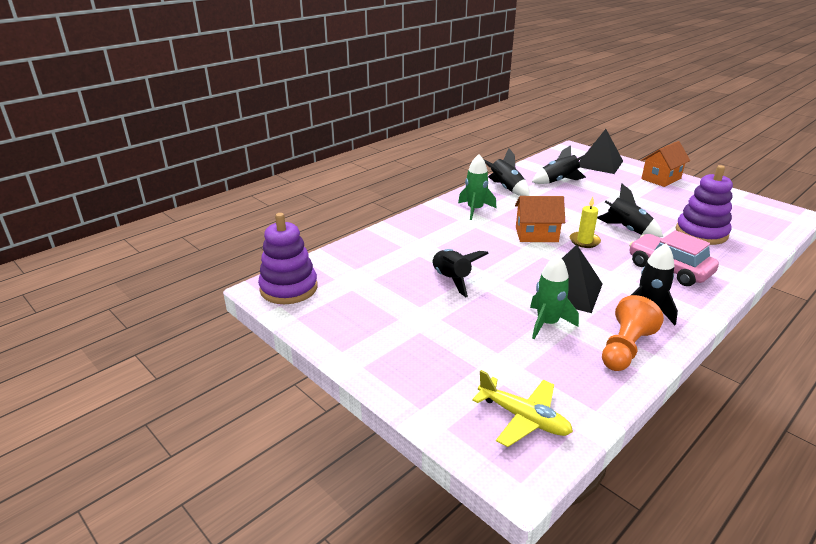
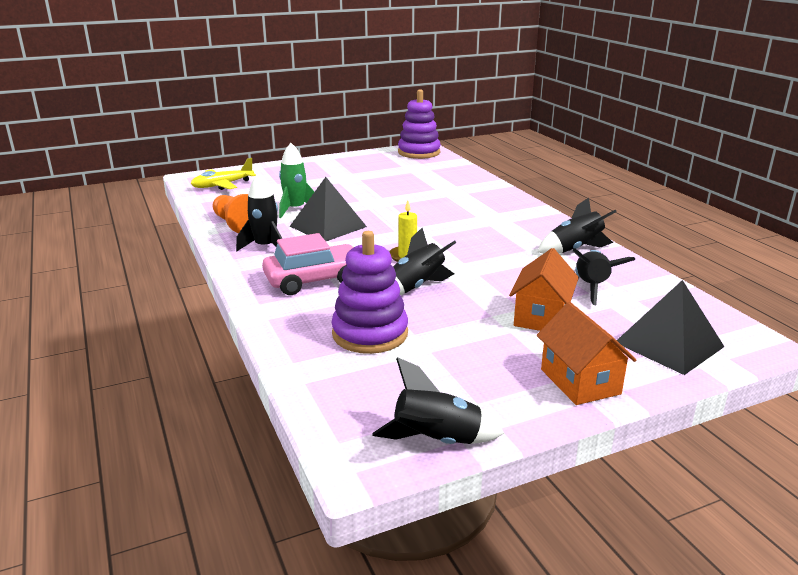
camera: 110 degrees right, 5 degrees down
(452, 280) = (386, 193): black rocket -> black rocket (436, 441)
(475, 210) = (518, 223): green rocket -> none
(536, 234) = (440, 238): orange house -> orange house (541, 317)

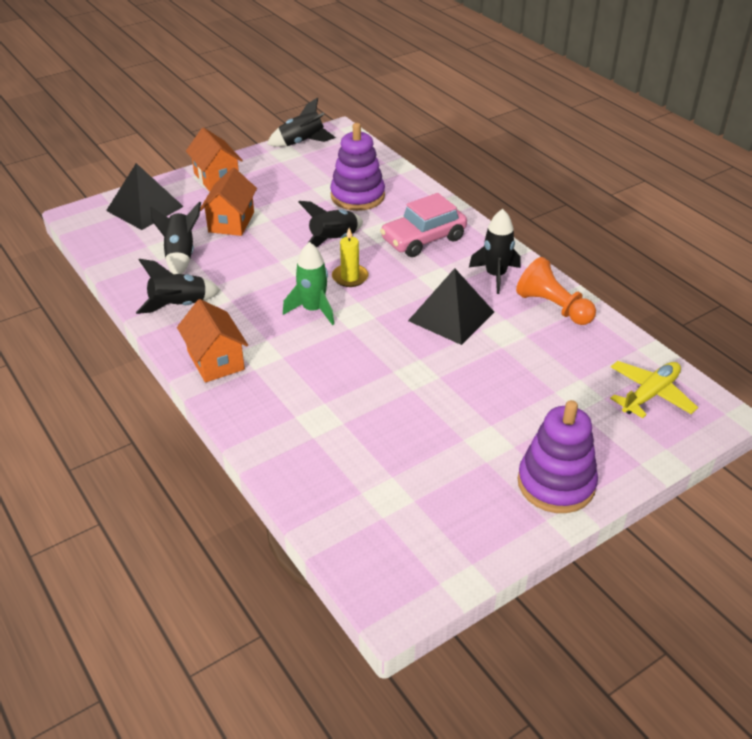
camera: 170 degrees right, 15 degrees up
(295, 209) = (509, 346): green rocket -> green rocket (313, 310)
(419, 152) = (397, 571): purple stacking toy -> purple stacking toy (556, 484)
(530, 218) = (216, 360): none -> orange house

